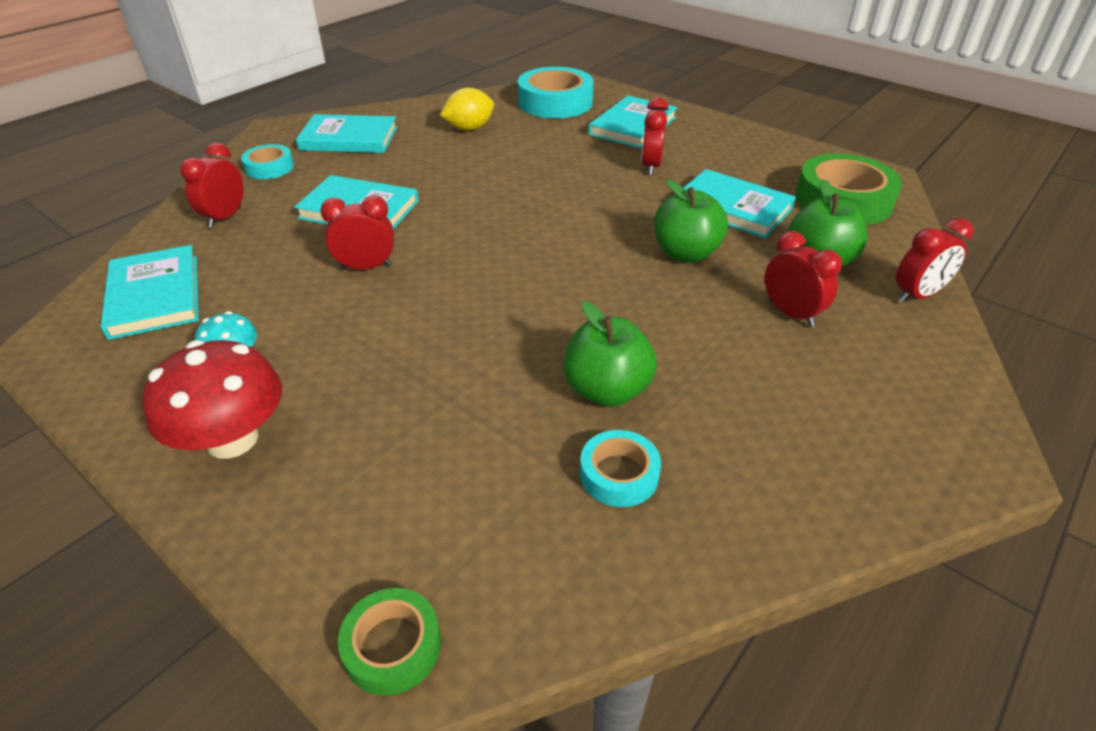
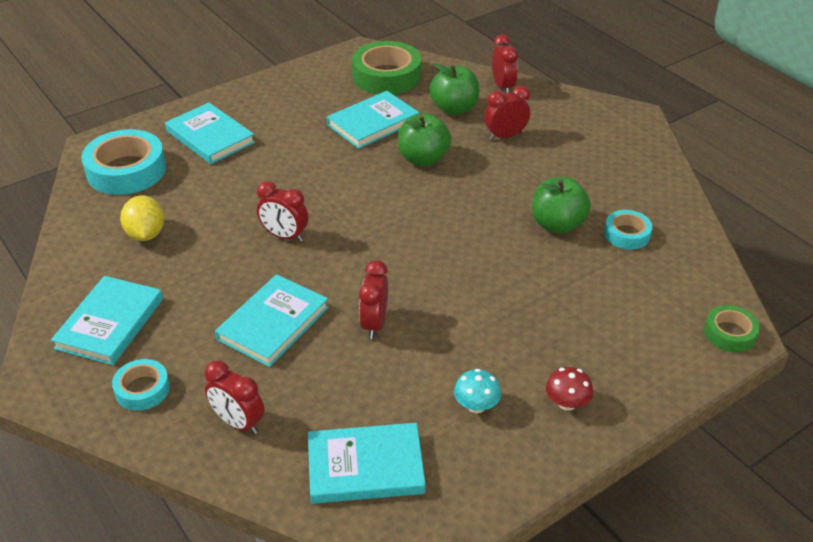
camera: 75 degrees left, 0 degrees up
(232, 439) = (567, 403): red mushroom -> red mushroom, size x0.52
(651, 166) = (289, 144): red clock -> red clock (284, 236)

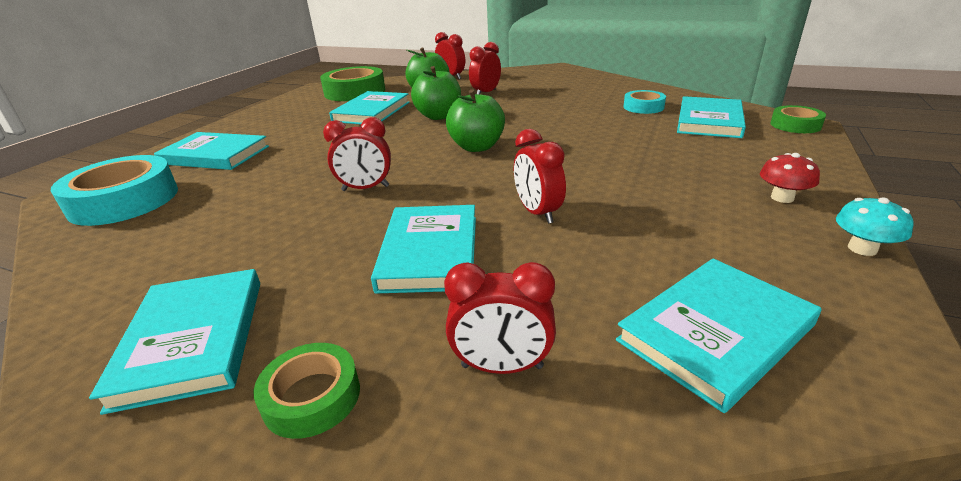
camera: 30 degrees left, 10 degrees down
(142, 389) = (312, 397): turquoise tape -> green tape
(146, 234) = (188, 238): yellow lemon -> none
(476, 405) = (721, 230): turquoise mushroom -> turquoise mushroom (862, 248)
(557, 224) = (590, 116): green apple -> green apple (477, 147)
(656, 287) = (709, 121): none -> turquoise book

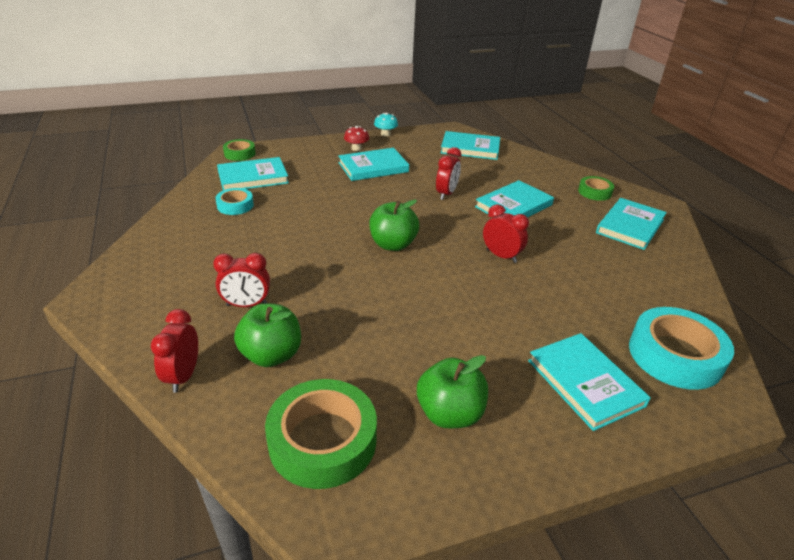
camera: 135 degrees left, 5 degrees up
(372, 112) = (380, 356): turquoise book -> turquoise book (373, 167)
(439, 116) = (348, 298): green apple -> green apple (449, 413)
(502, 366) = (535, 171): red clock -> none

